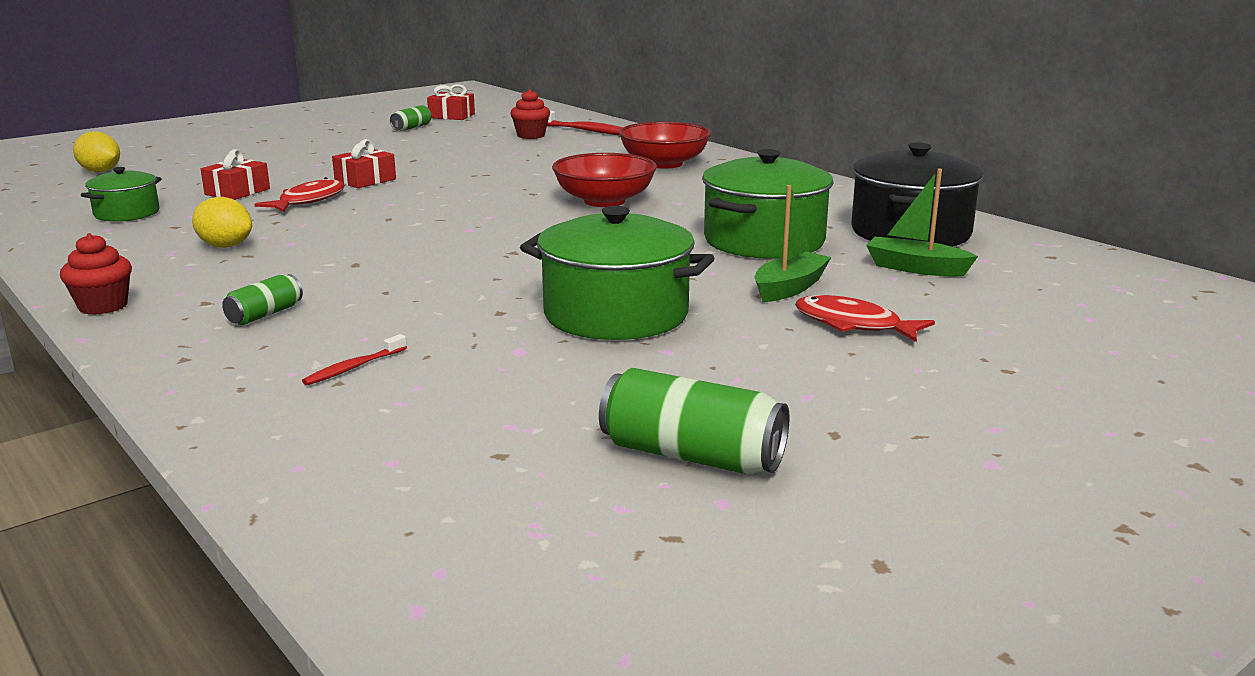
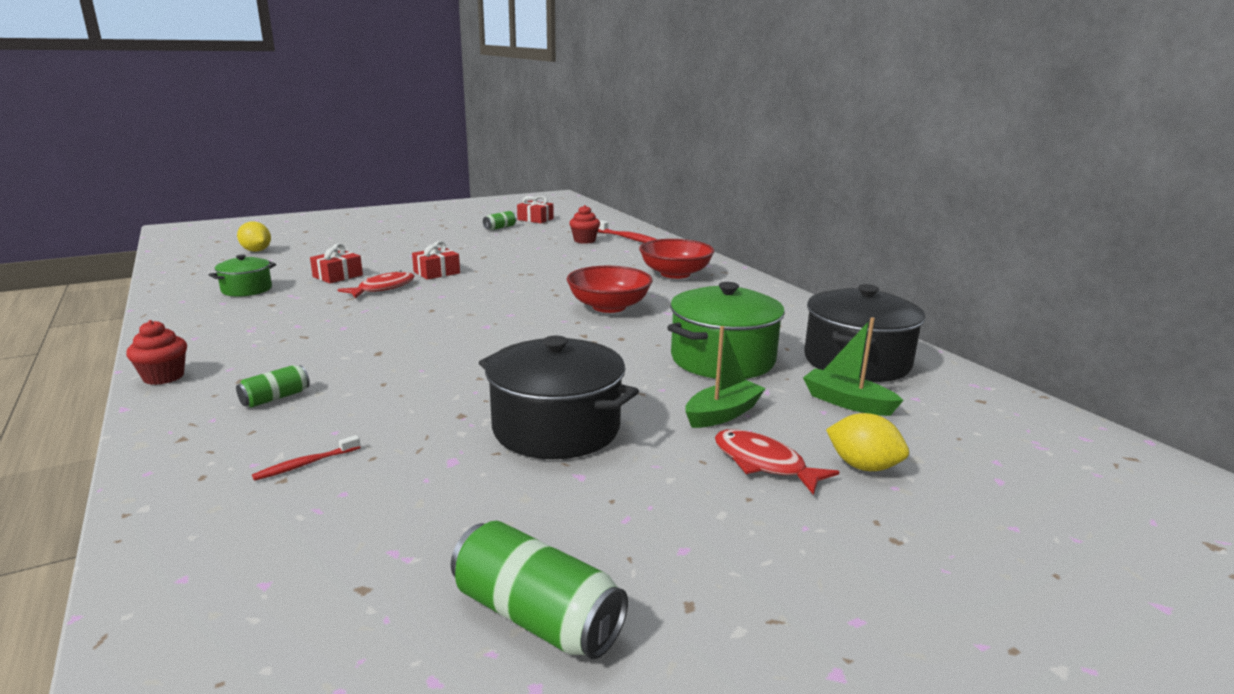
camera: 10 degrees right, 0 degrees up
(225, 246) = (294, 326): yellow lemon -> yellow lemon (863, 466)
(616, 314) = (556, 428): green pot -> black pot

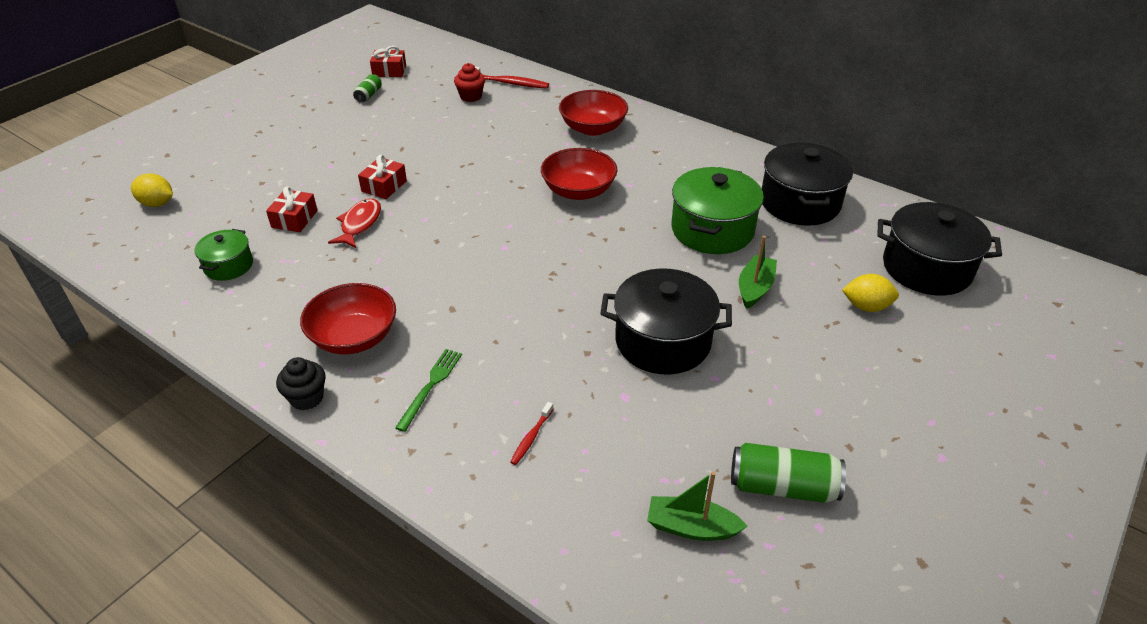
camera: 25 degrees left, 20 degrees up
(163, 377) = (307, 398): red cupcake -> black cupcake
(267, 350) = (354, 337): none -> red bowl
(275, 398) = (431, 386): green can -> green fork
(763, 463) = (811, 325): red fish -> none
(847, 402) = (821, 249): green boat -> green boat (691, 527)
(993, 453) = (927, 268): none -> black pot

